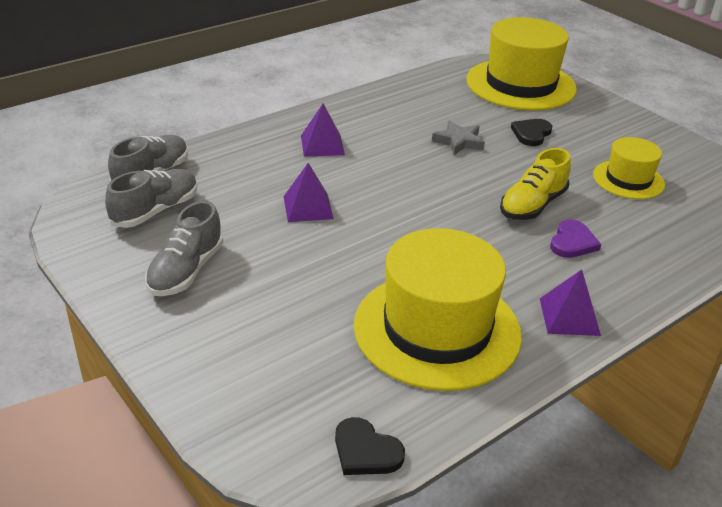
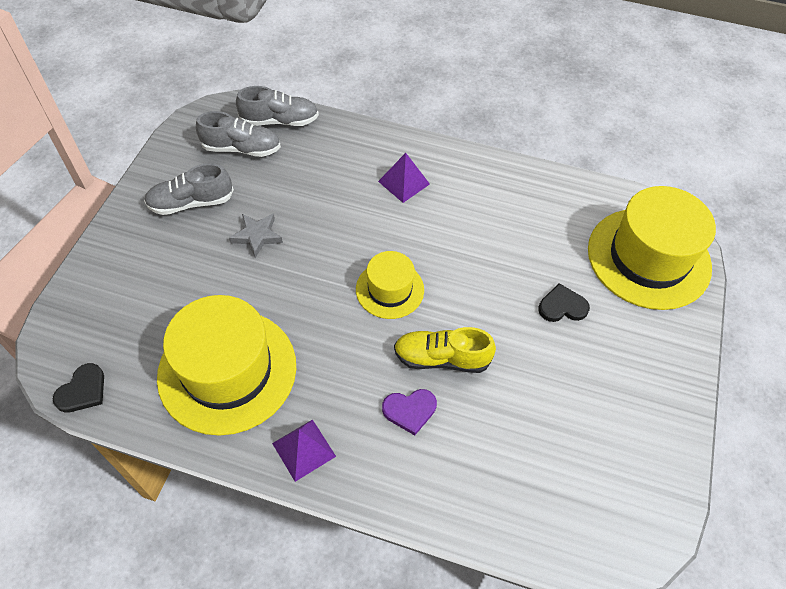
camera: 55 degrees right, 20 degrees up
(308, 207) = (313, 221): purple pyramid -> none
(366, 451) = (83, 391): black heart -> black heart turned 150 degrees counterclockwise
(459, 141) = (495, 262): grey star -> grey star (257, 236)
(628, 180) = (553, 414): yellow hat -> yellow hat (390, 289)

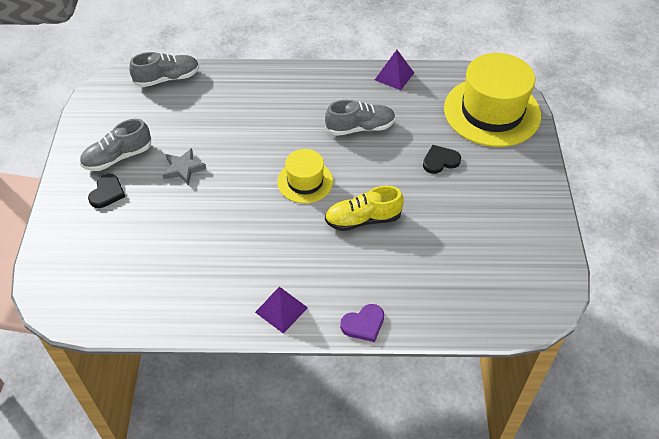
camera: 15 degrees left, 5 degrees down
(83, 391) = (85, 317): black heart -> black heart (107, 193)
(227, 370) = (199, 271): yellow hat -> none
(241, 148) = (143, 107): grey shoe -> grey shoe (360, 128)
(404, 182) = (287, 102): purple pyramid -> purple pyramid (394, 76)
(409, 410) = (352, 261): purple heart -> purple heart (363, 324)

